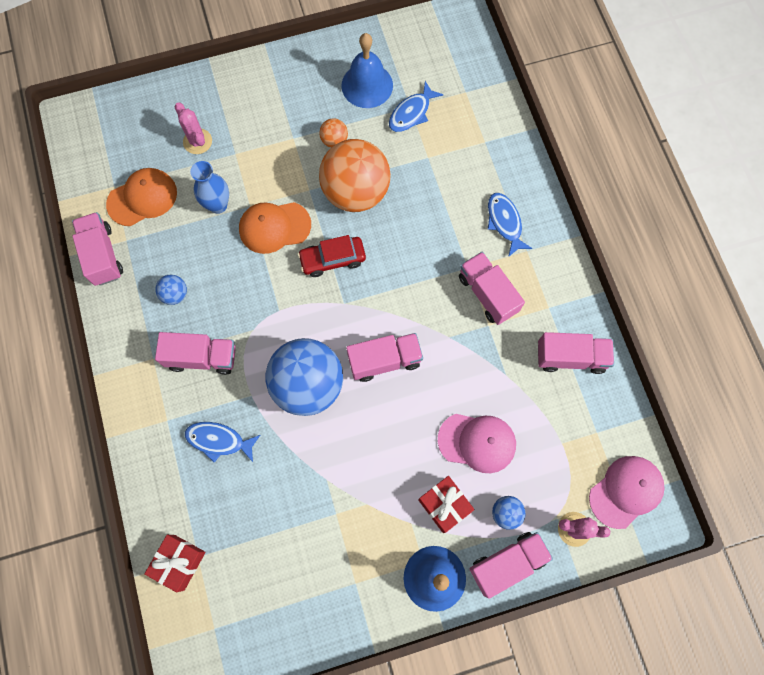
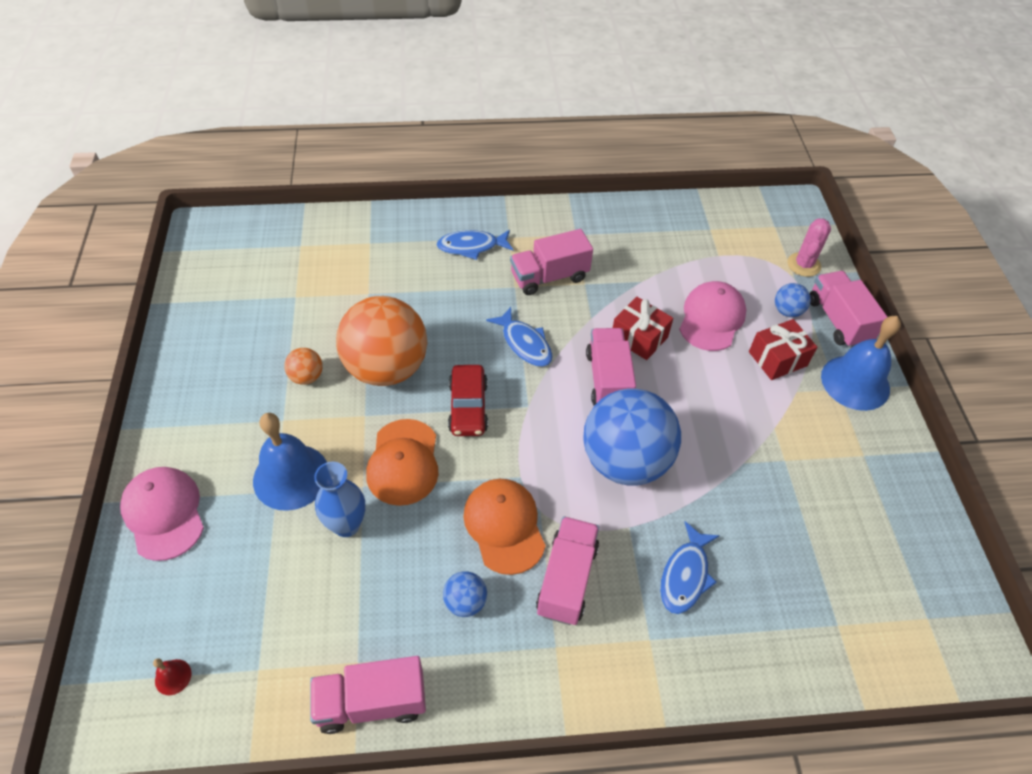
camera: 80 degrees left, 20 degrees down
(103, 142) = (173, 677): none -> red bell
(142, 198) = (296, 627): orange cap -> orange cap (504, 526)
(179, 562) = (845, 650): red gift -> red gift (639, 337)
(197, 141) = (235, 536): pink cactus -> none
(367, 85) = (245, 330): blue bell -> blue bell (291, 476)
(411, 113) = (304, 296): blue fish -> blue fish (524, 344)
(570, 357) = (631, 230): pink truck -> none
(626, 491) = (769, 222): pink cap -> pink cap (164, 514)

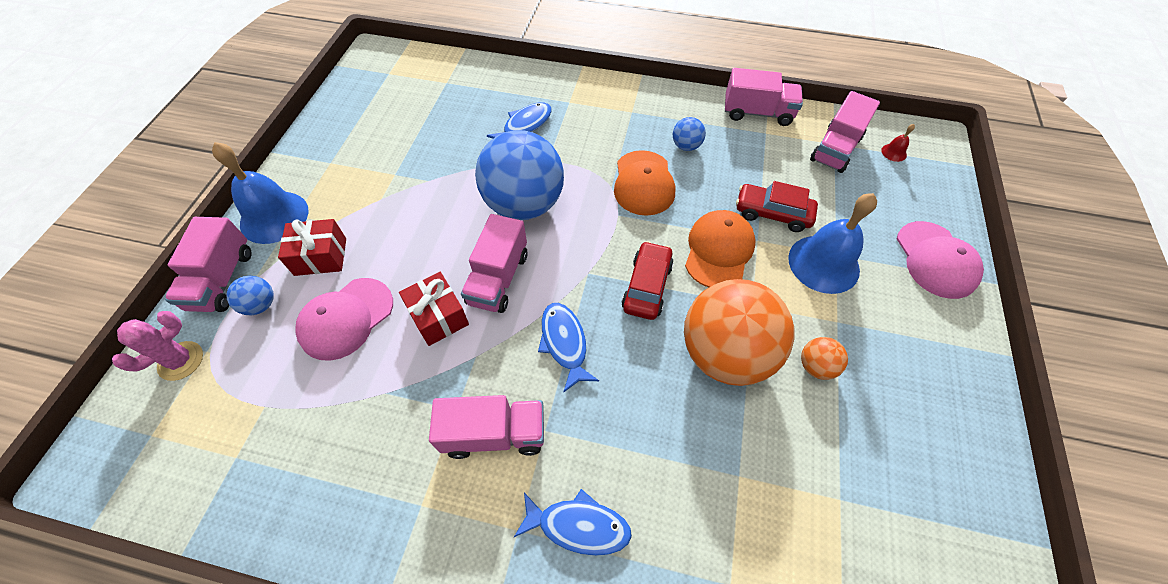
camera: 160 degrees left, 5 degrees up
(346, 525) = (772, 213): blue vase -> red car
(567, 579) = (609, 142): pink truck -> pink truck (835, 149)

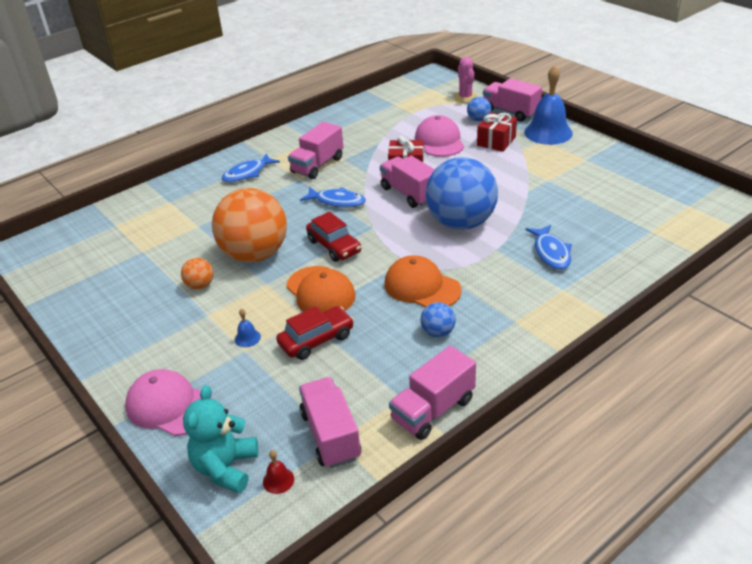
camera: 130 degrees right, 20 degrees down
(823, 263) = (247, 338): blue bell -> blue bell, size x0.40
(923, 184) = (226, 468): none -> turquoise teddy bear

